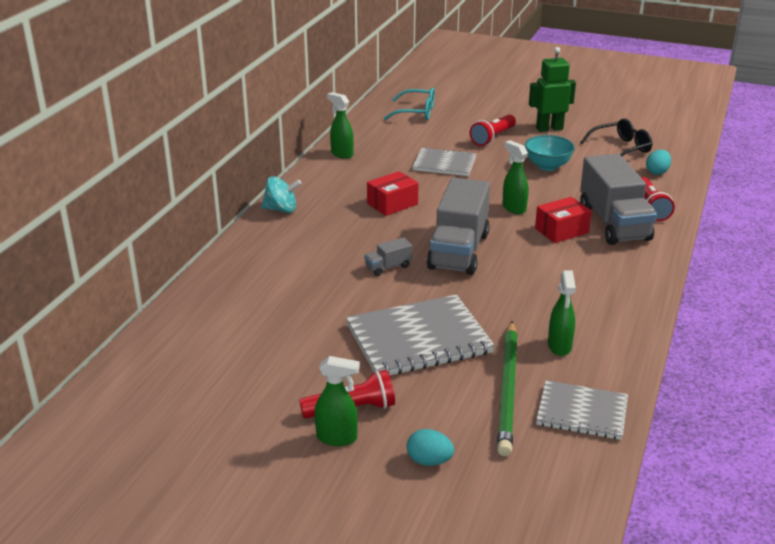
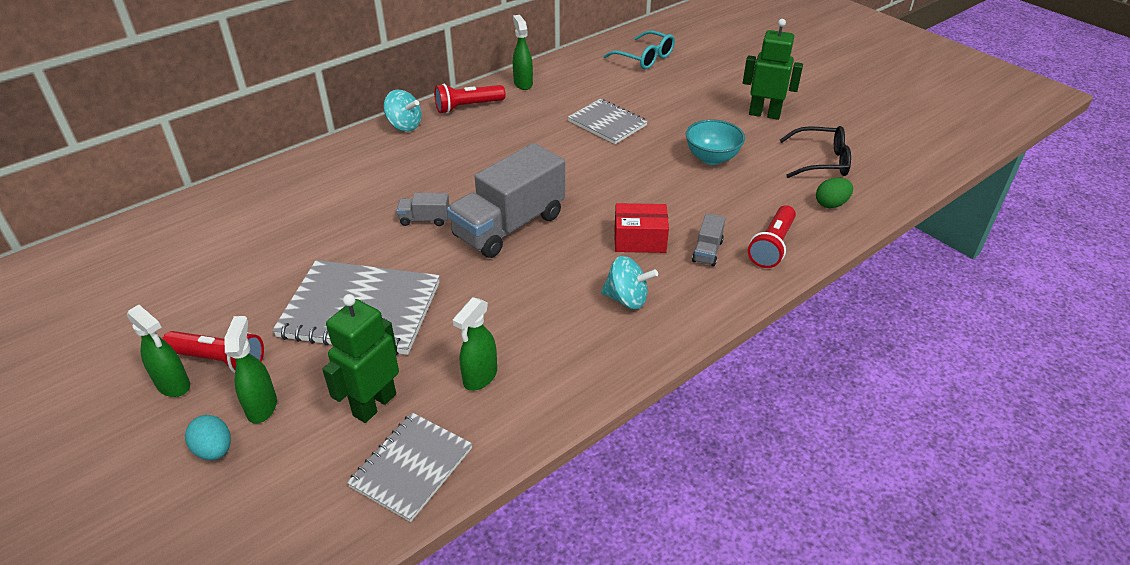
camera: 30 degrees right, 10 degrees up
(392, 204) = (507, 152): red box -> none
(492, 138) = (690, 108): red flashlight -> red flashlight (468, 107)
(508, 389) = (374, 404): green pencil -> green robot
(513, 208) = (619, 196): green spray bottle -> green spray bottle (262, 406)
(582, 412) = (411, 467): grey notebook -> grey notebook turned 75 degrees clockwise
(597, 268) = (627, 299): none -> turquoise spinning top
(614, 223) = (707, 251): grey truck -> grey truck, size x0.43
(657, 172) = (831, 204): turquoise egg -> green egg

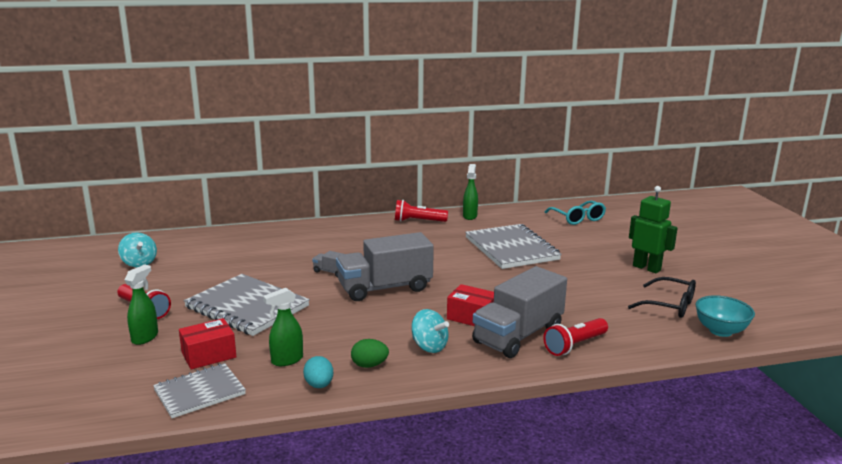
camera: 25 degrees right, 20 degrees down
(173, 385) = (109, 314): green spray bottle -> none
(214, 450) = (100, 350): turquoise egg -> turquoise egg (319, 385)
(374, 404) = (209, 355): green robot -> red box
(404, 126) = (366, 223): turquoise spinning top -> turquoise spinning top (139, 263)
(607, 123) = (511, 249): grey notebook -> grey notebook, size x1.61
(707, 251) = (518, 335): grey truck -> grey truck, size x2.34
(712, 158) = (575, 284): turquoise bowl -> turquoise bowl (720, 331)
(831, 204) = (652, 333): green egg -> green egg (369, 365)

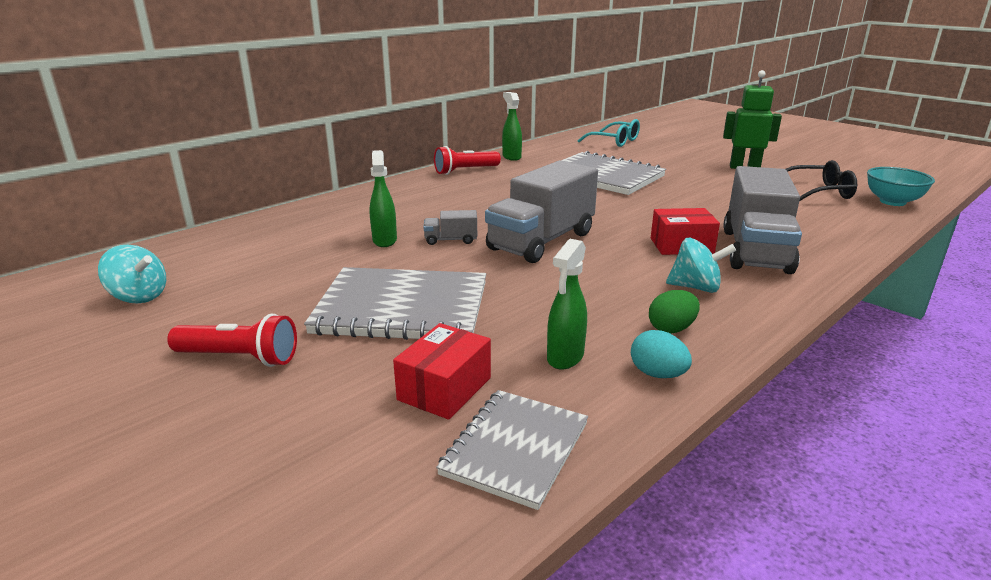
camera: 30 degrees left, 5 degrees up
(145, 337) = (301, 398): green spray bottle -> green spray bottle (384, 240)
(574, 345) = (817, 245): red flashlight -> none

